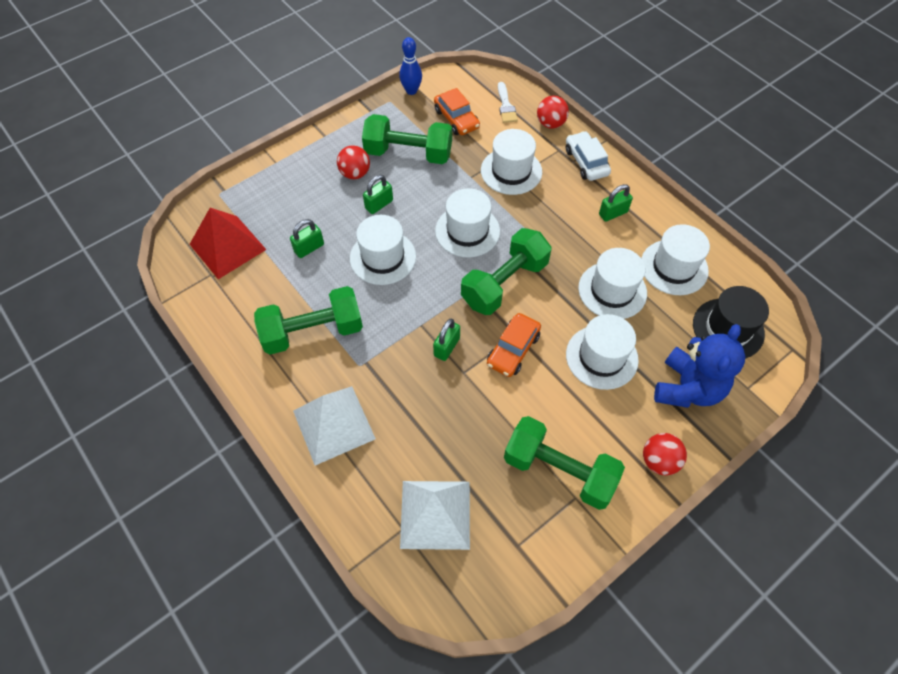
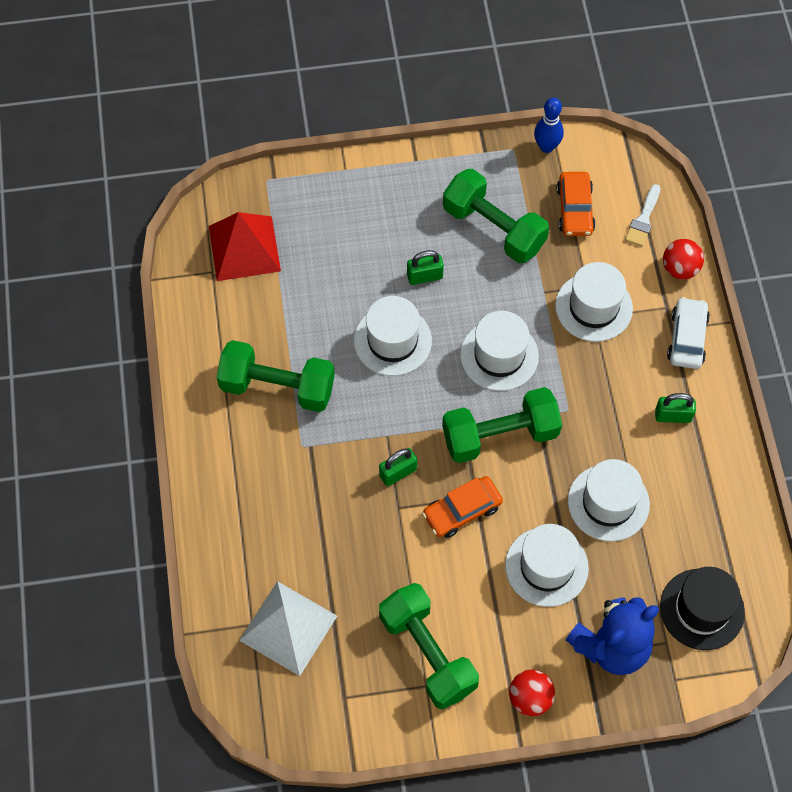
camera: 30 degrees right, 5 degrees up
(309, 248) = (324, 291): green padlock -> none
(333, 424) = (245, 493): white pyramid -> none
(355, 173) = (421, 225): red ball -> none
(674, 267) = (694, 512): white hat -> none

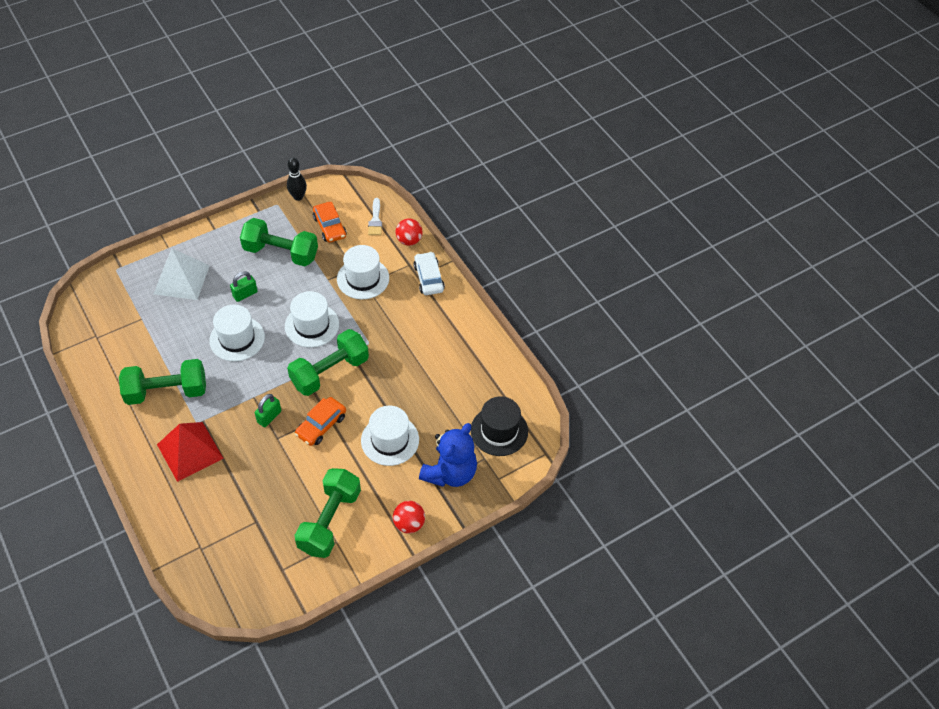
camera: 25 degrees left, 10 degrees down
(244, 248) = (114, 314): red pyramid -> red pyramid (190, 451)
(288, 628) = (227, 539): white pyramid -> white pyramid (181, 279)
(427, 653) = (330, 521): green dumbbell -> green dumbbell turned 75 degrees clockwise
(546, 146) = (298, 197): blue bowling pin -> black bowling pin
(608, 503) = (415, 388): white hat -> none
(673, 416) = (437, 325): green padlock -> none

